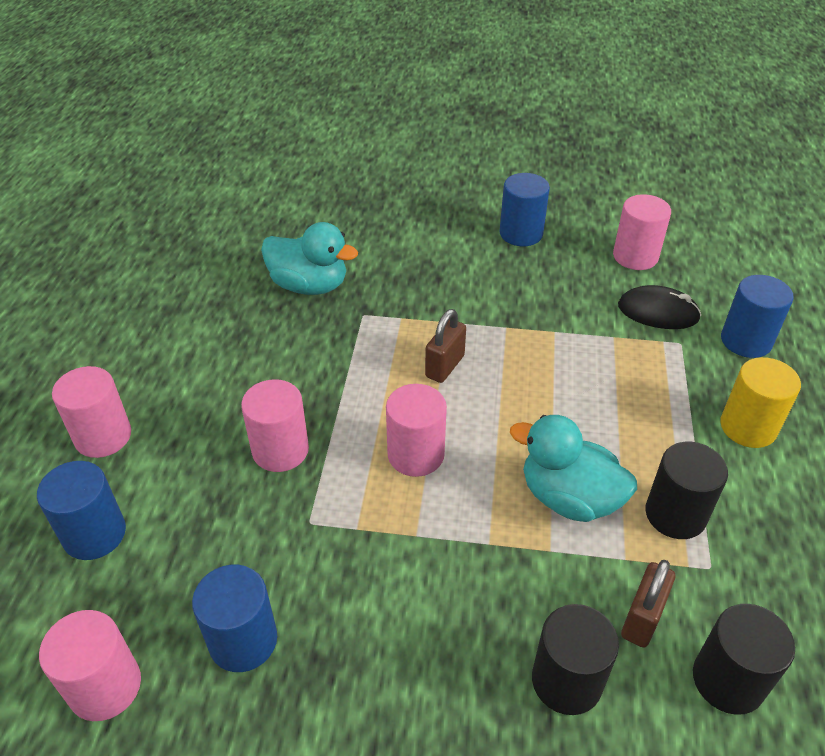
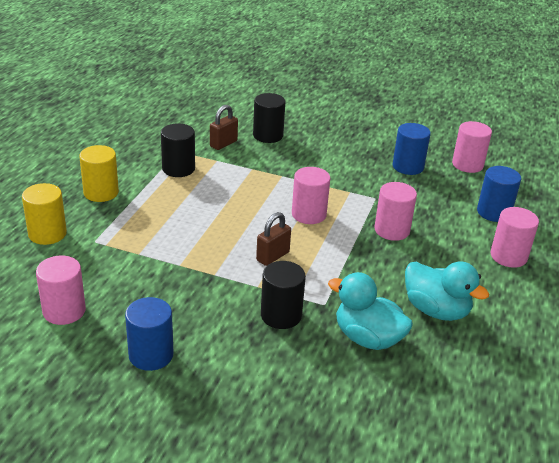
camera: 170 degrees left, 10 degrees down
(569, 498) = (230, 183): turquoise duck -> turquoise duck (436, 310)
(658, 312) = (90, 263): black mouse -> none
(728, 680) = (201, 125): black cylinder -> black cylinder (281, 315)
(746, 341) = (47, 234): blue cylinder -> yellow cylinder

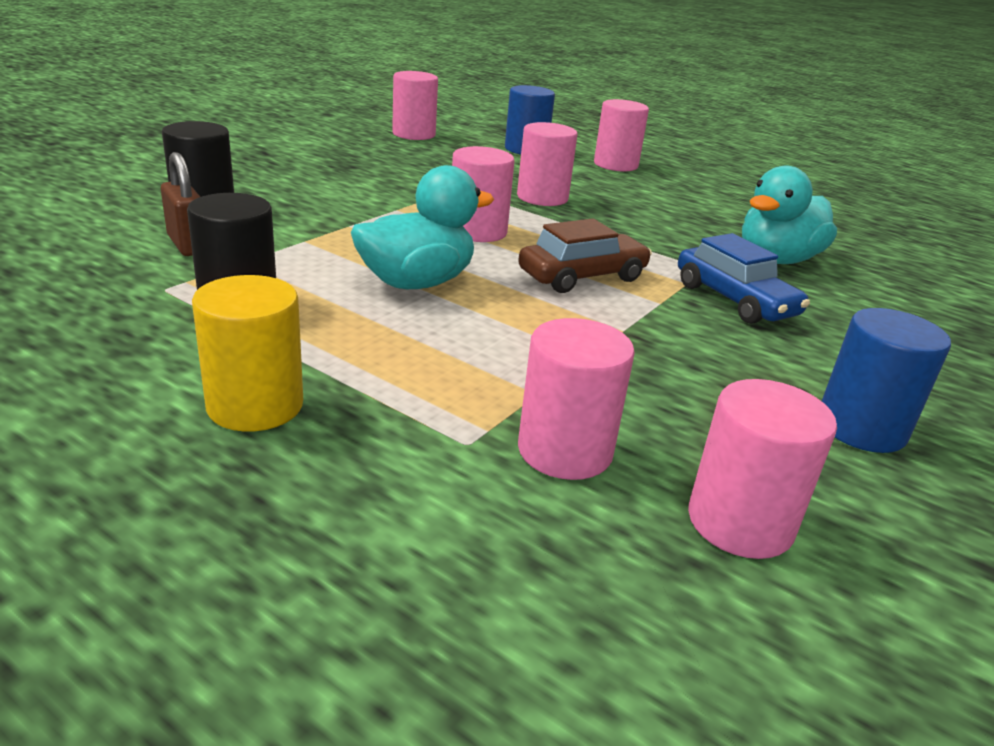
camera: 75 degrees left, 5 degrees down
(47, 234) = (400, 516): yellow cylinder -> none
(97, 264) = (565, 451): none -> pink cylinder
(272, 256) = (582, 277): brown padlock -> brown car
(281, 315) = (734, 300): black cylinder -> blue car
(408, 167) = (393, 157): blue cylinder -> none
(436, 310) = (716, 216): turquoise duck -> turquoise duck (417, 282)

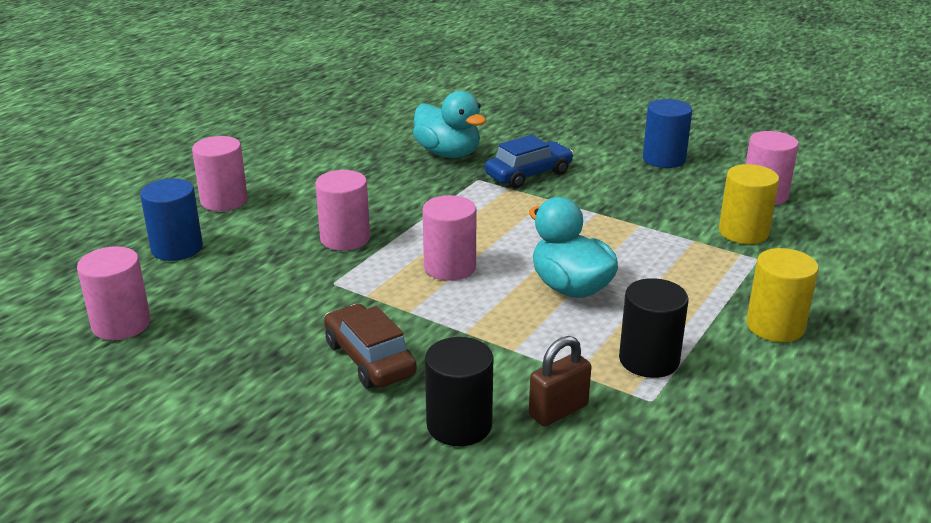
camera: 90 degrees left, 0 degrees up
(565, 451) = (743, 232): pink cylinder -> yellow cylinder
(582, 277) = (520, 223): brown car -> brown car (369, 359)

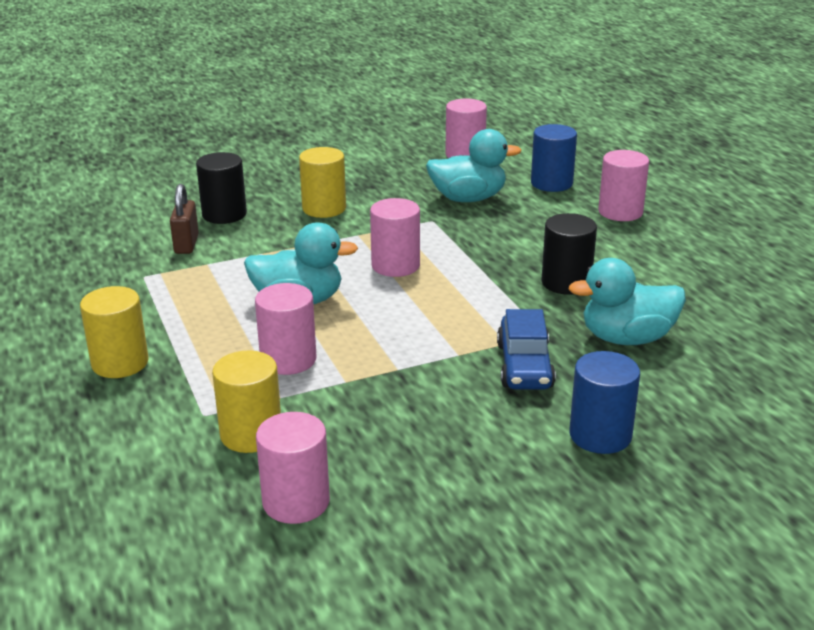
camera: 125 degrees right, 0 degrees up
(258, 280) = (468, 198): none -> turquoise duck
(345, 239) = (494, 240): pink cylinder -> pink cylinder (288, 360)
(369, 359) = (324, 208): brown car -> yellow cylinder
(649, 360) = (176, 293): black cylinder -> black cylinder (566, 283)
(664, 159) = (466, 479): blue cylinder -> blue cylinder (600, 435)

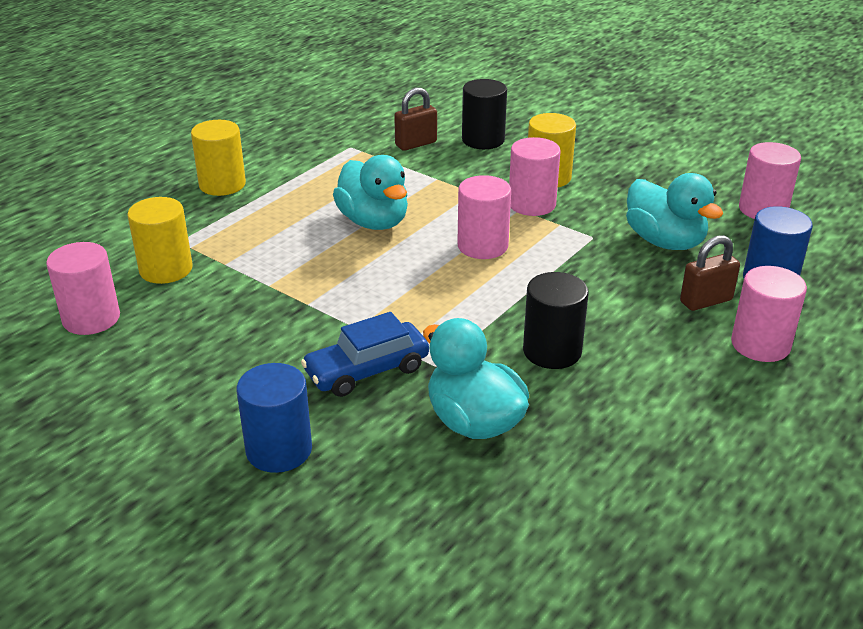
camera: 60 degrees right, 5 degrees up
(288, 360) = (280, 248): pink cylinder -> pink cylinder (532, 204)
(556, 211) = (706, 301): none -> brown padlock

